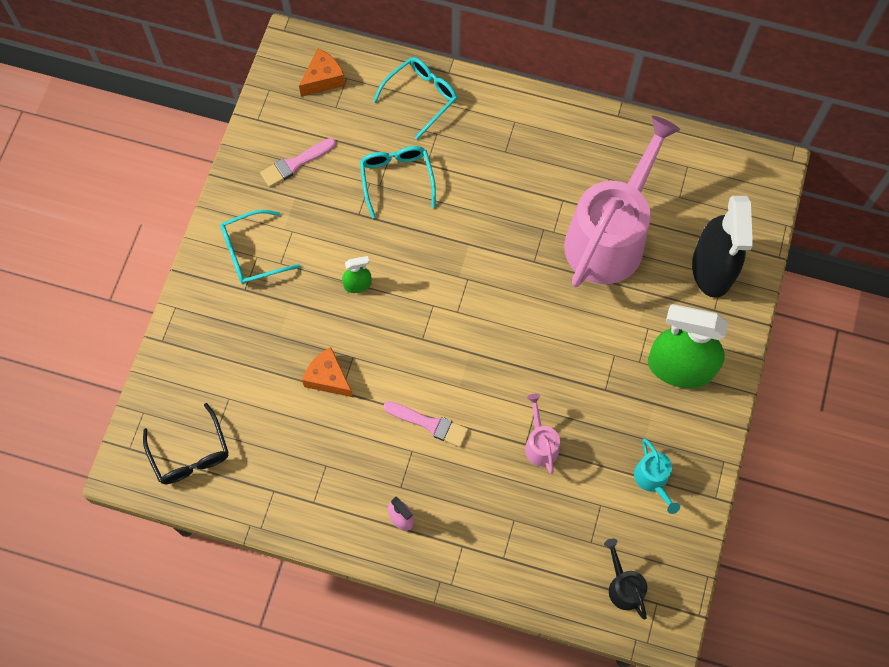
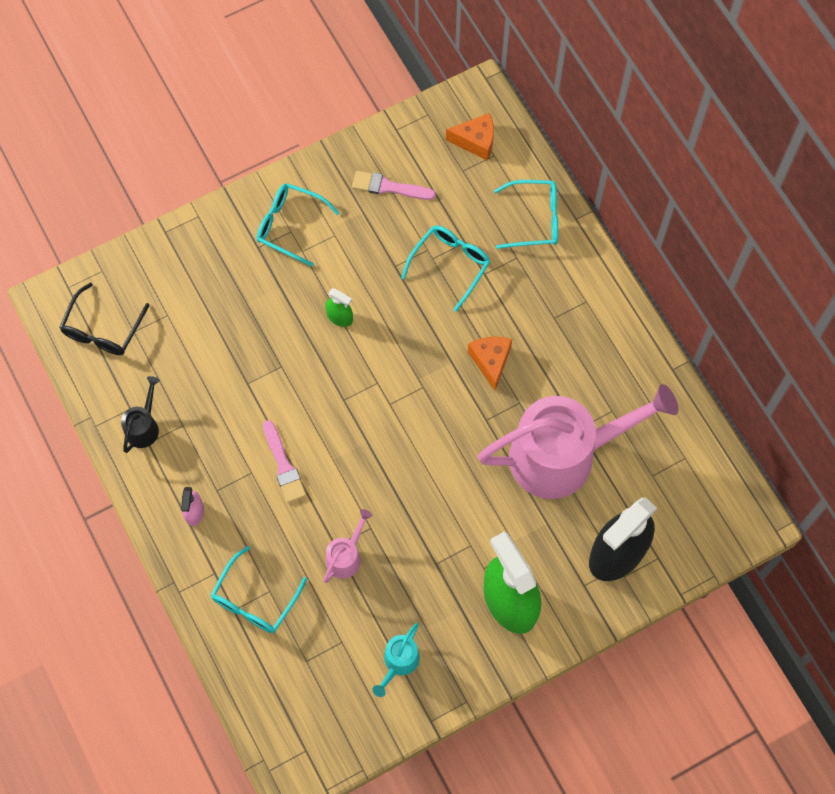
camera: 45 degrees right, 0 degrees up
(328, 378) = (249, 365): orange cheese -> orange cheese (491, 361)
(510, 536) = (255, 599): none -> turquoise glasses
(623, 586) = (295, 715): black watering can -> black watering can (144, 426)

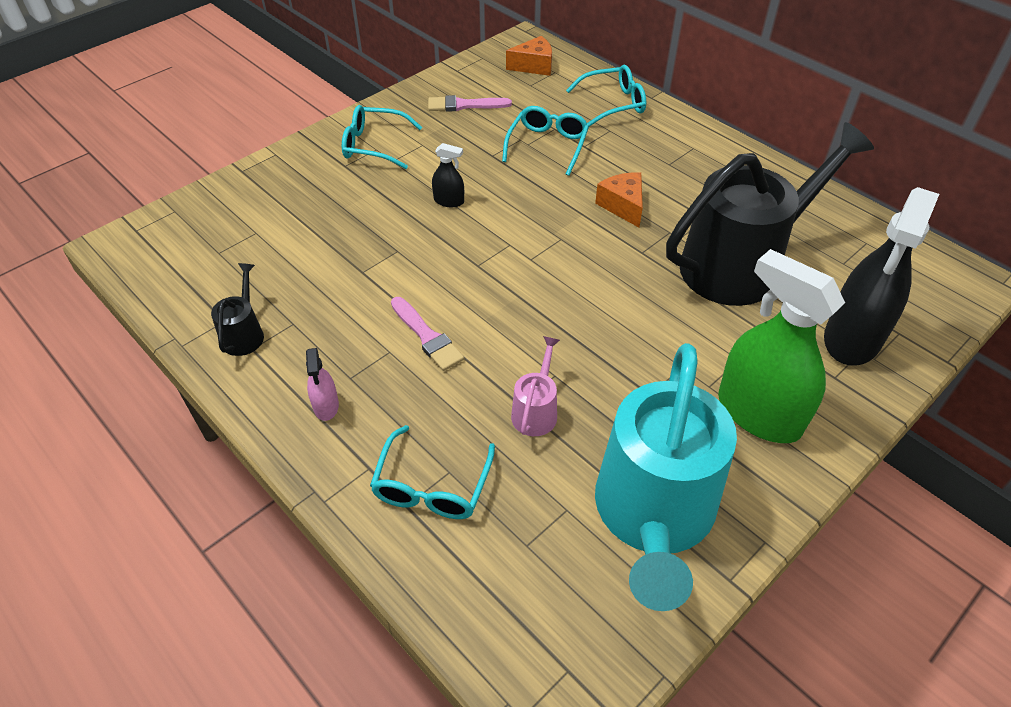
camera: 15 degrees left, 20 degrees down
(103, 329) = (181, 257): black glasses -> none
(339, 317) = (449, 201): green spray bottle -> black spray bottle
(399, 662) = (653, 516): turquoise watering can -> turquoise watering can, size x2.45
(564, 455) = (741, 264): pink watering can -> black watering can

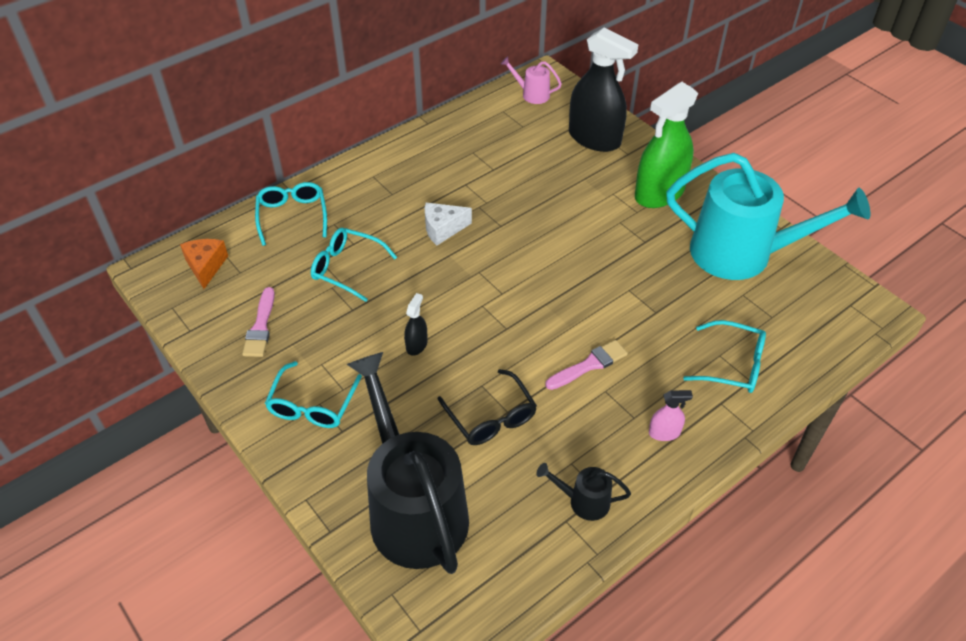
camera: 85 degrees left, 0 degrees up
(355, 260) = (491, 417): none -> black glasses
(536, 411) = (662, 303): pink watering can -> pink watering can (532, 94)
(623, 206) = (443, 229): orange cheese -> white cheese
(741, 264) = (520, 175): black watering can -> black watering can (413, 508)

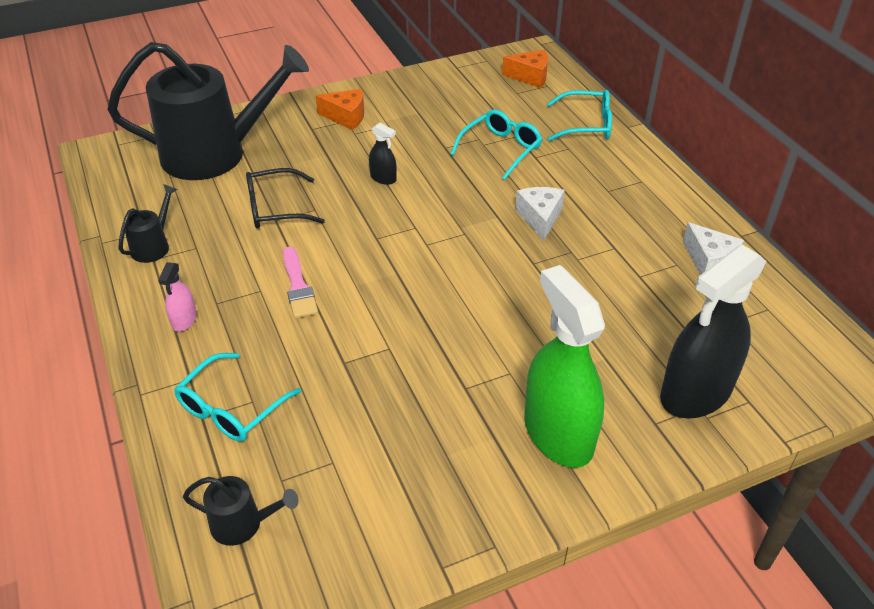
camera: 105 degrees right, 5 degrees down
(260, 327) = (445, 99): pink brush -> none
(312, 405) = (346, 117): turquoise glasses -> orange cheese
(463, 137) = (709, 261): none -> white cheese
(532, 94) = (810, 347): pink watering can -> none
(742, 254) = (405, 491): turquoise watering can -> none
(814, 325) = (243, 524): none -> black watering can

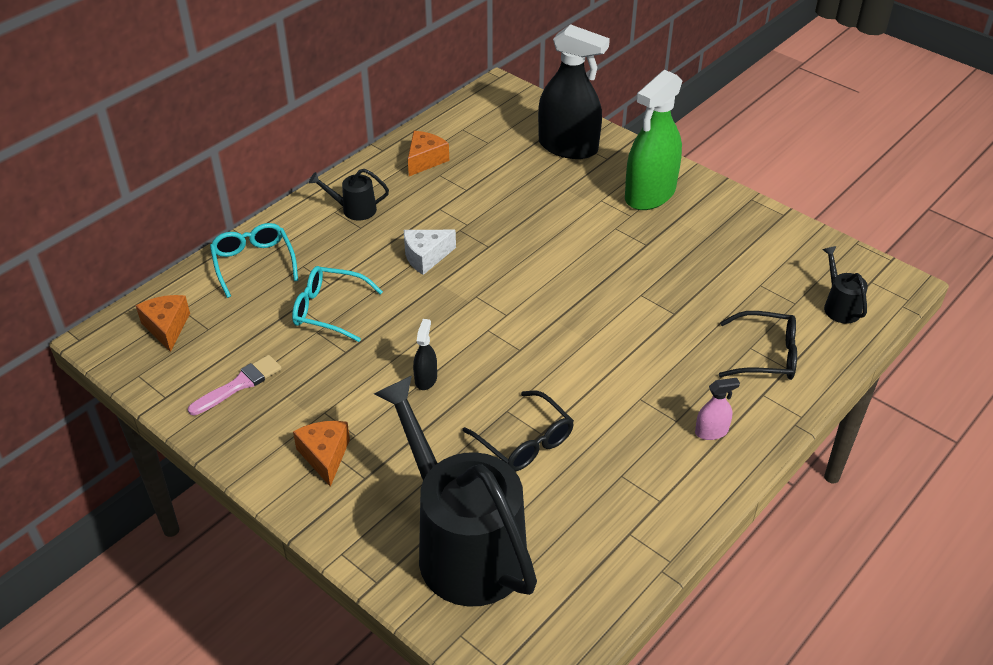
camera: 115 degrees left, 0 degrees up
(153, 246) = (643, 511): black watering can -> black watering can (354, 209)
(231, 408) = (766, 355): turquoise glasses -> black glasses
(298, 286) = (617, 375): pink brush -> pink brush (239, 384)
(709, 261) = (425, 160): white cheese -> orange cheese

